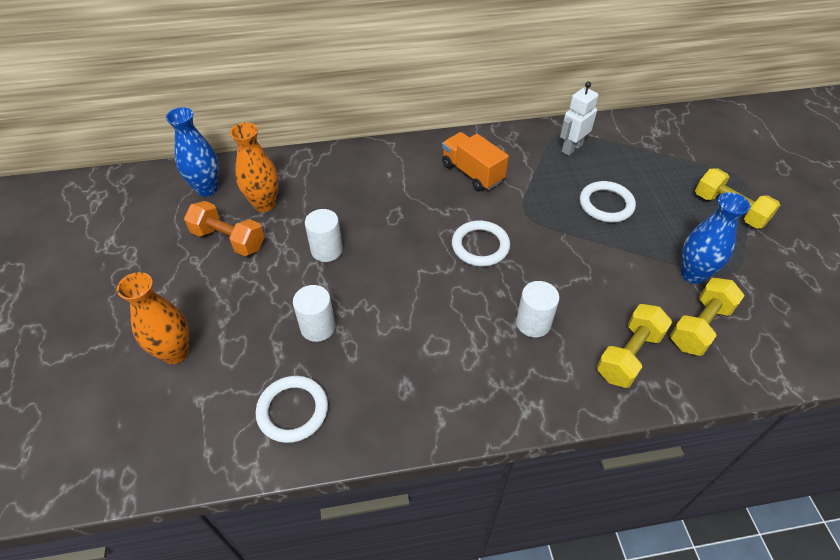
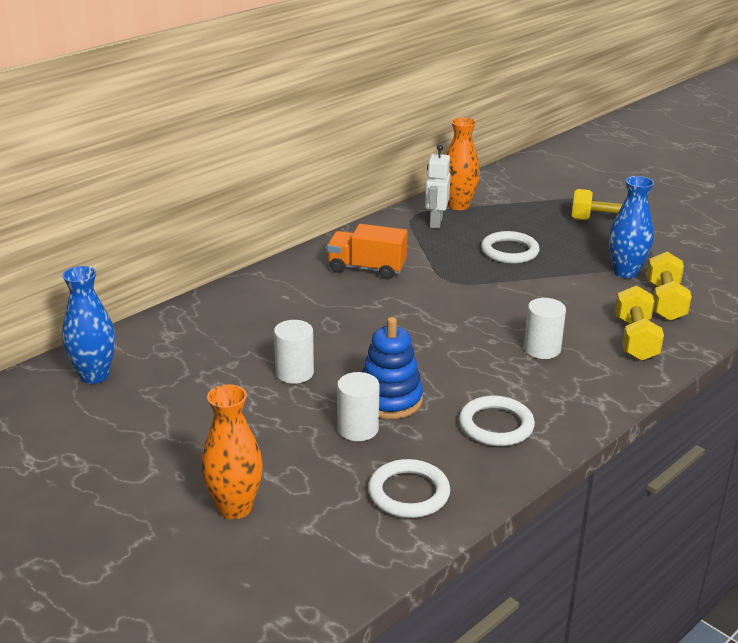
camera: 35 degrees left, 20 degrees down
(228, 239) = (176, 404): orange dumbbell -> none
(264, 204) = (180, 364): orange vase -> orange vase (458, 205)
(366, 311) = (389, 400): none -> blue stacking toy
(480, 246) = (437, 316): white ring -> white ring (496, 425)

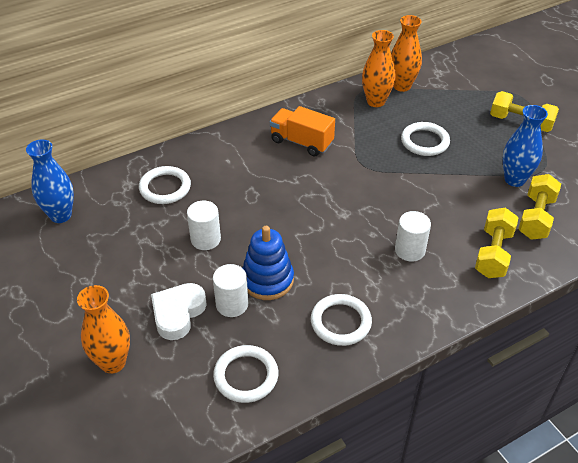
camera: 15 degrees right, 15 degrees up
(219, 331) = (165, 188): none -> white ring
(295, 447) = (178, 313): none -> white heart
(435, 222) = (376, 101): white robot -> orange vase

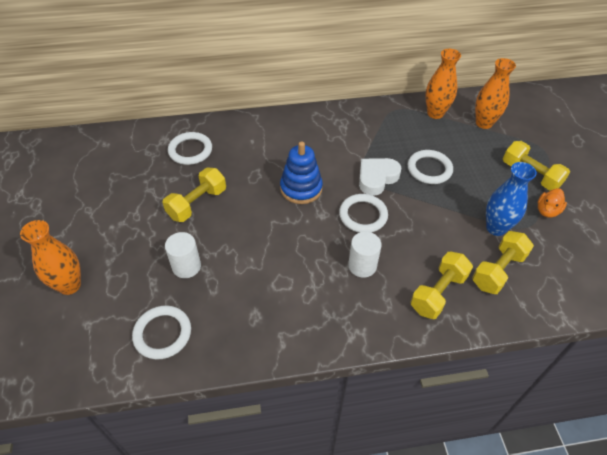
camera: 20 degrees right, 5 degrees up
(60, 215) = (101, 151): blue vase -> none
(178, 313) = (141, 260): white heart -> white heart (377, 178)
(205, 239) = (197, 203): white cylinder -> yellow dumbbell
(267, 280) = (226, 254): blue stacking toy -> blue stacking toy (301, 188)
(301, 142) = (321, 141): orange truck -> none
(340, 322) = (266, 312): white ring -> white ring (363, 215)
(376, 101) = (404, 121): orange vase -> orange vase (484, 123)
(552, 151) = (547, 211): none -> orange duck

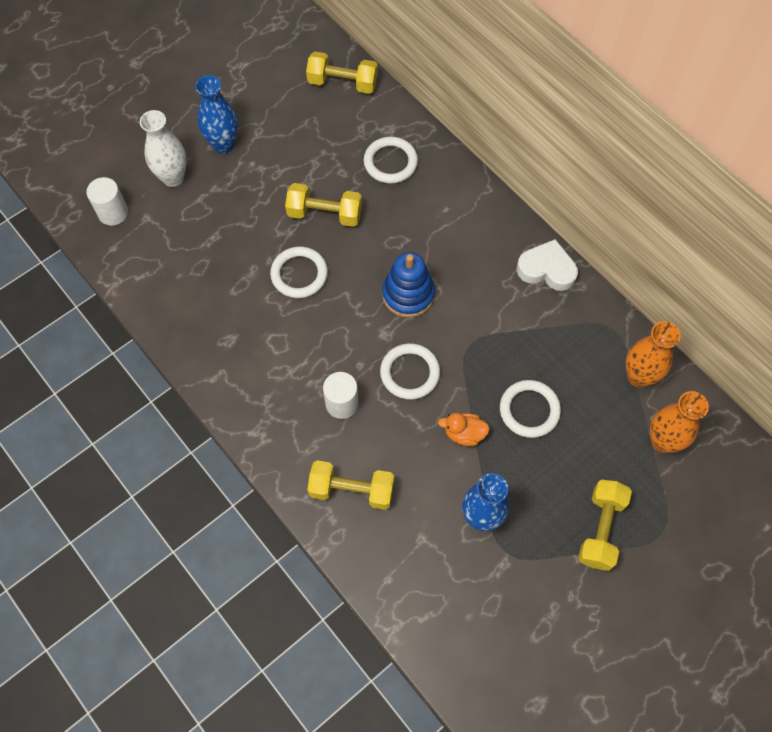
camera: 60 degrees right, 15 degrees up
(69, 285) = (173, 177): orange vase -> white vase
(76, 237) = (223, 144): none -> blue vase
(162, 334) = (169, 279): white ring -> white ring (299, 274)
(186, 266) = (246, 252): white cylinder -> white cylinder (113, 213)
(377, 178) = (475, 361): white heart -> white heart (546, 269)
(498, 270) = (418, 540): yellow dumbbell -> yellow dumbbell (343, 83)
(547, 211) = (548, 567): orange duck -> orange duck (464, 434)

